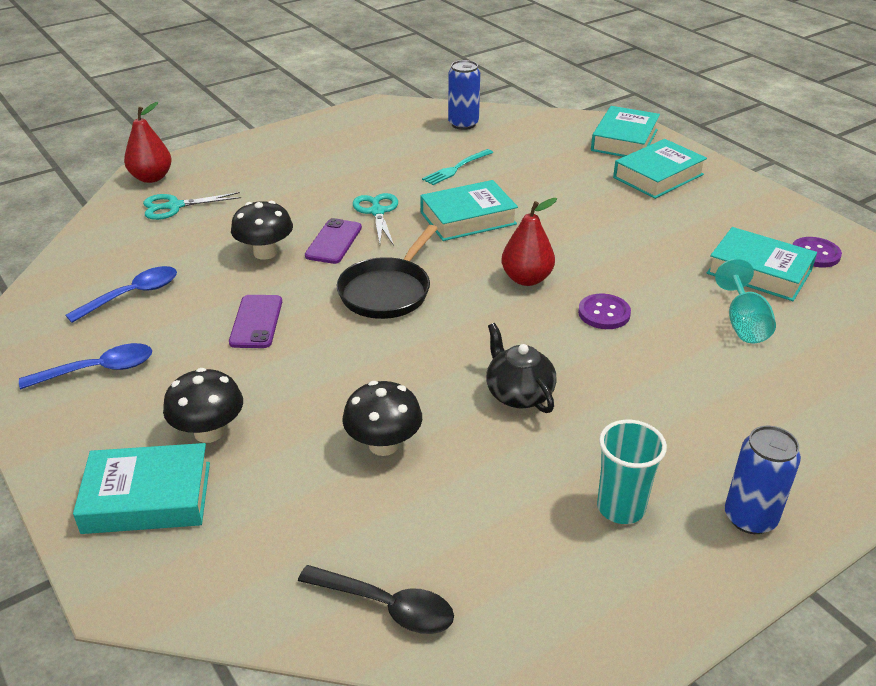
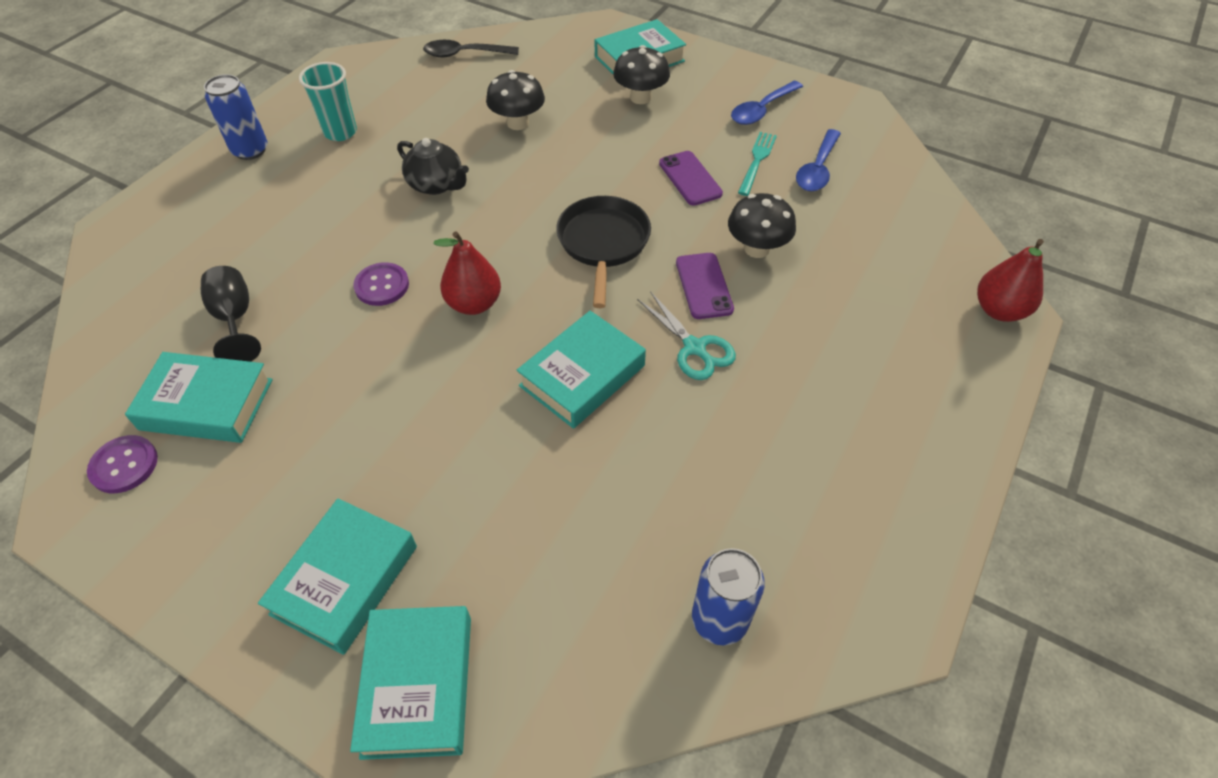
camera: 155 degrees right, 15 degrees up
(175, 206) = (915, 276): turquoise scissors -> none
(456, 168) = (655, 477): turquoise fork -> turquoise fork (757, 161)
(743, 323) = (235, 319): turquoise goblet -> black goblet

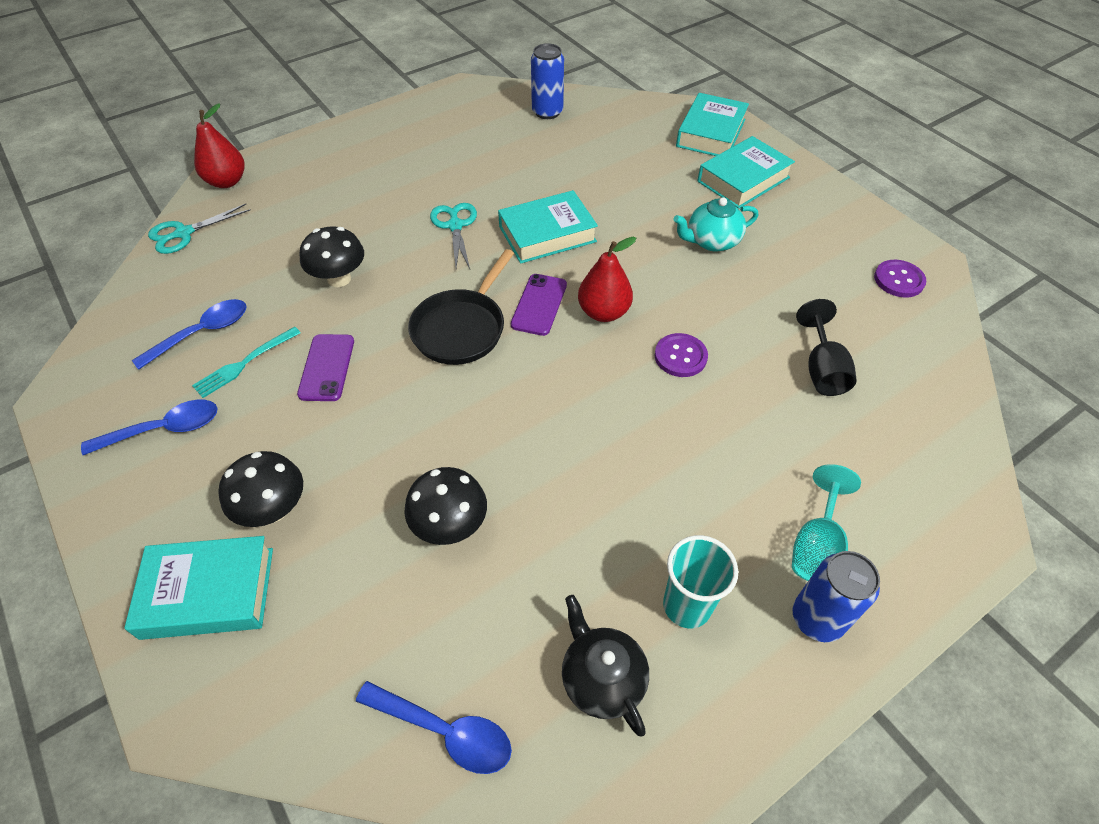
camera: 155 degrees left, 0 degrees up
(207, 404) = (840, 303): turquoise book -> none
(249, 185) = (816, 546): none -> turquoise goblet
(375, 439) = (711, 241): none -> turquoise teapot
(436, 185) = (589, 460): black teapot -> black teapot (602, 678)
(464, 54) = (445, 731): black spoon -> blue spoon
(704, 286) = (409, 264): purple phone -> purple phone (539, 305)
(954, 240) = (184, 233): none -> turquoise scissors

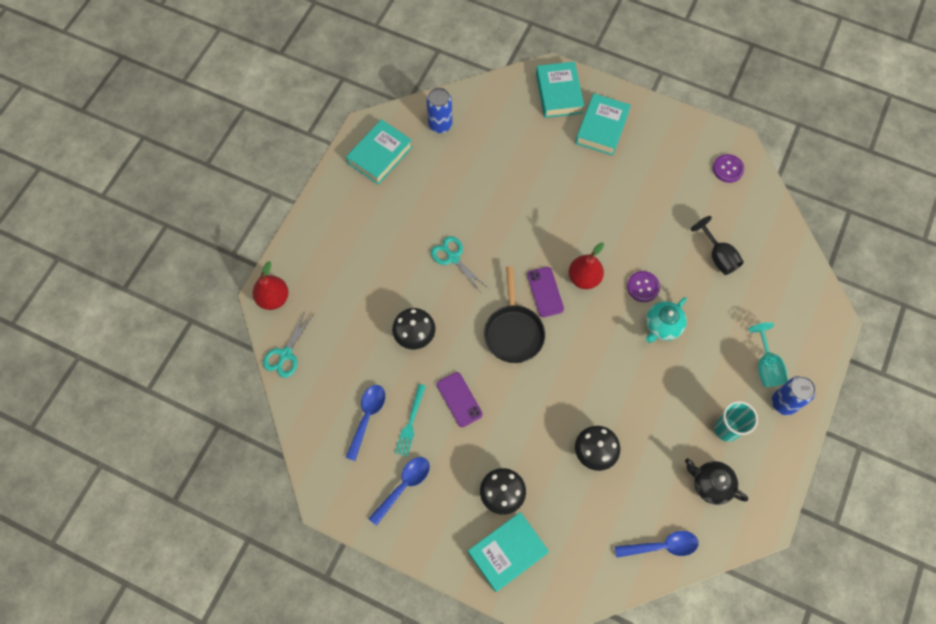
camera: 30 degrees left, 15 degrees up
(547, 234) = (513, 235): turquoise book -> turquoise book (380, 155)
(711, 241) = (612, 191): turquoise teapot -> turquoise teapot (662, 326)

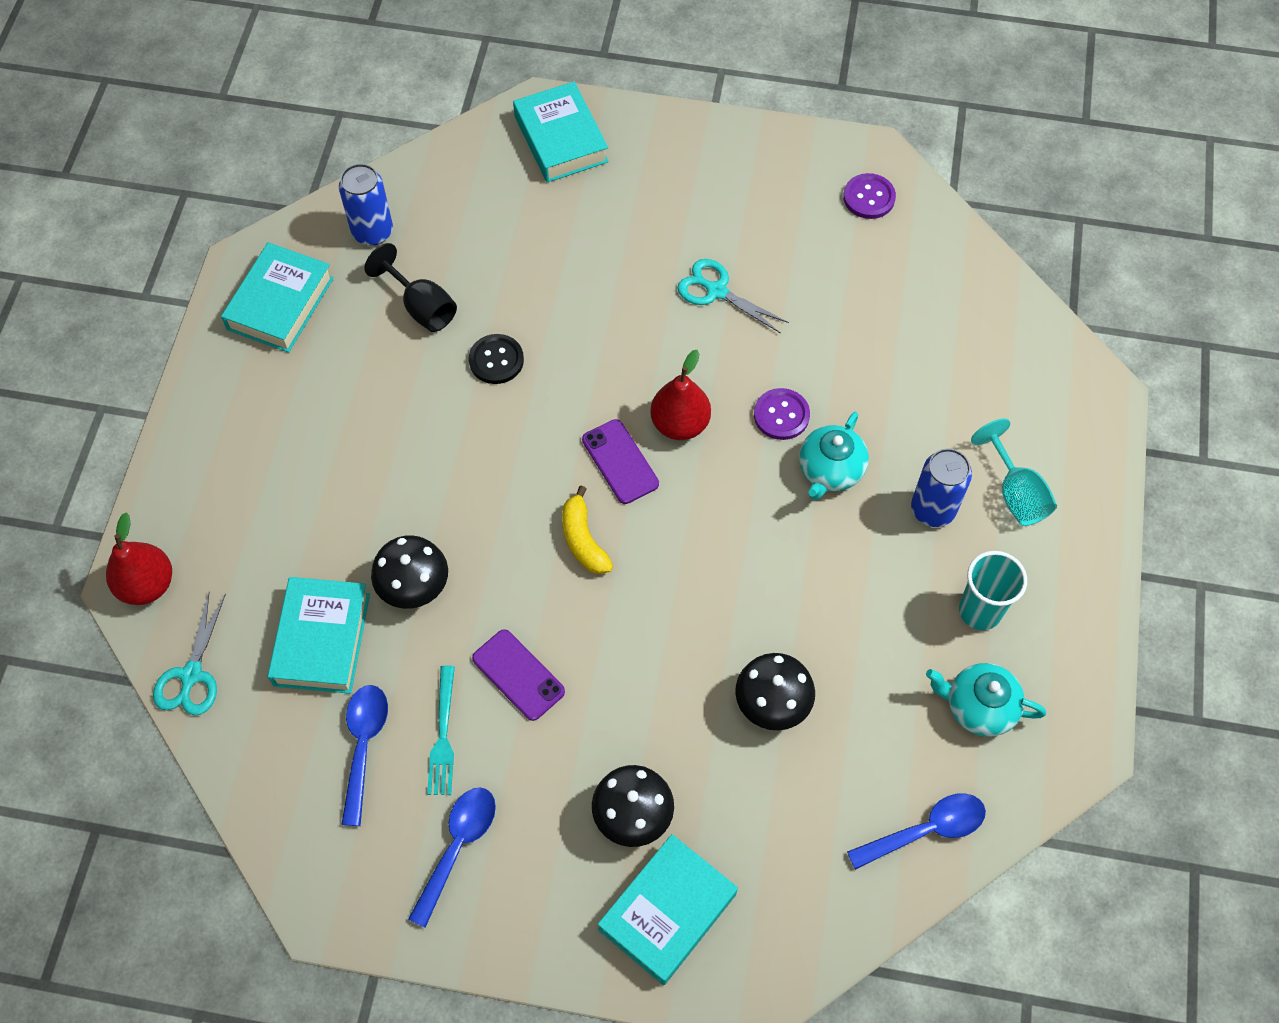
camera: 15 degrees left, 5 degrees down
(453, 258) = (449, 443): turquoise scissors -> turquoise scissors (717, 291)
(490, 216) = (496, 360): none -> black button
(513, 332) = (583, 540): black pan -> yellow banana
(602, 128) = (647, 178): turquoise book -> turquoise book (322, 639)
(710, 484) = (979, 707): black teapot -> turquoise teapot
(718, 256) = (891, 338): black goblet -> black goblet (421, 307)
(783, 403) = (1060, 545): blue can -> blue can (933, 509)

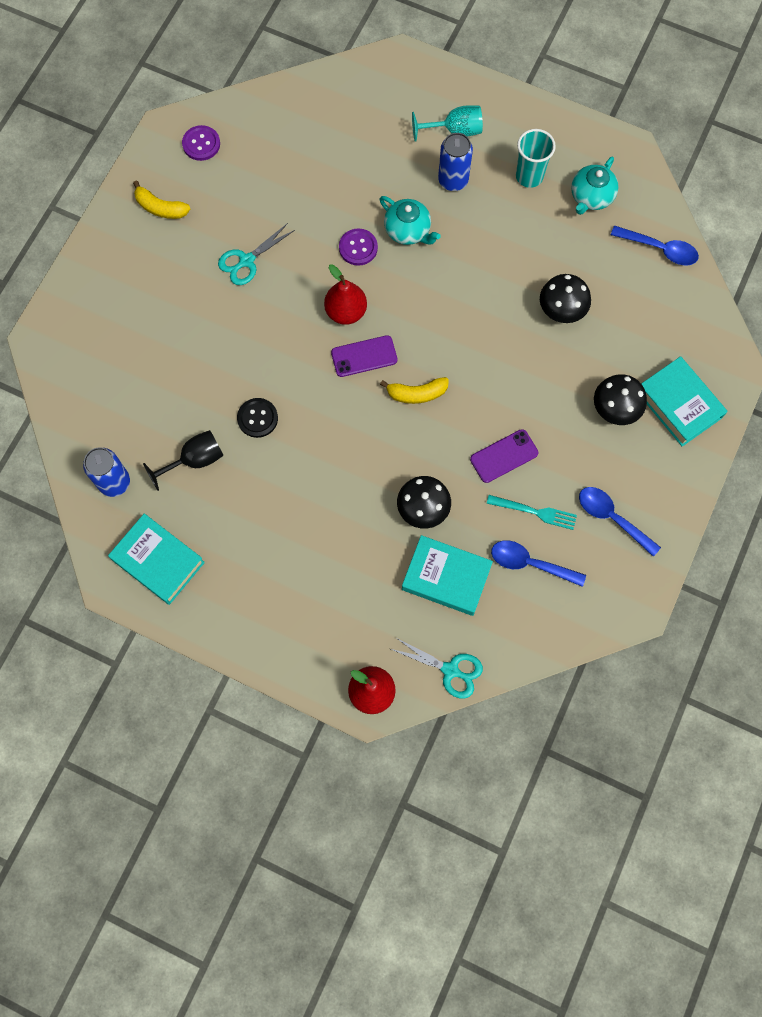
camera: 75 degrees left, 10 degrees up
(561, 139) = (75, 331): turquoise book -> none
(759, 179) = (160, 208): none -> yellow banana
(926, 830) = (660, 249): blue spoon -> blue spoon turned 120 degrees clockwise

